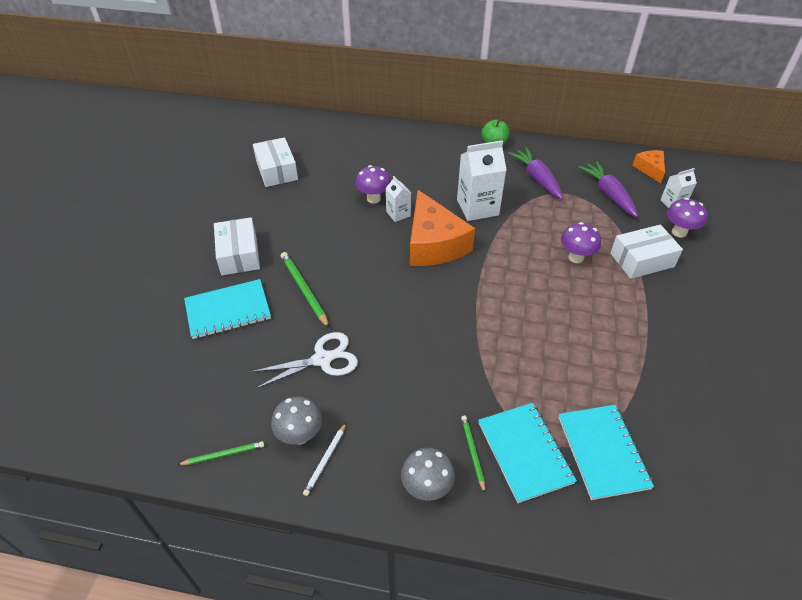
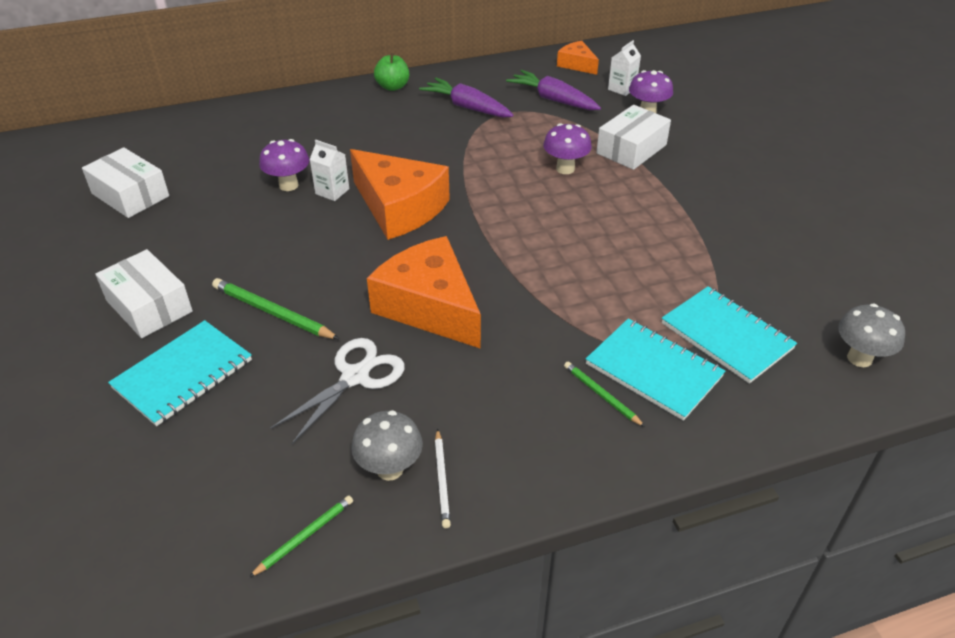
camera: 30 degrees left, 5 degrees down
(402, 329) = (429, 306): none -> orange cheese
(426, 488) = (579, 452): grey mushroom -> grey mushroom (859, 358)
(477, 207) = (422, 155): white carton -> none

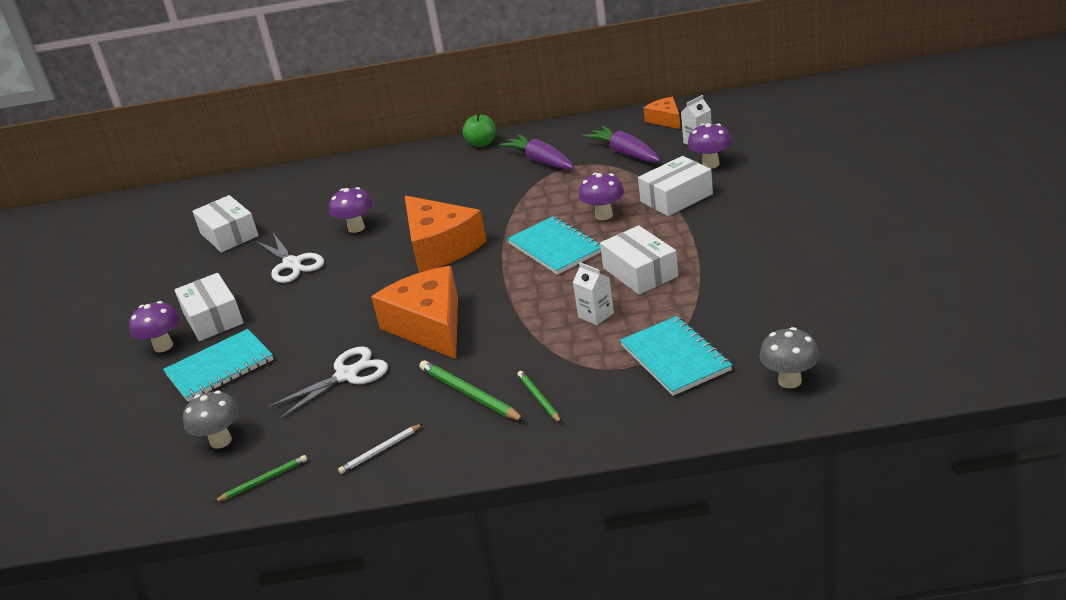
camera: 20 degrees right, 10 degrees down
(94, 347) = (163, 346): none -> purple mushroom
(226, 231) = (292, 264): none -> white scissors
(272, 313) = (303, 326): green pencil -> green pencil (469, 394)
(332, 191) = (390, 233): white carton -> white carton (596, 315)
(390, 469) = (344, 441): grey mushroom -> grey mushroom (220, 441)
(442, 480) = (380, 451): white pencil -> white pencil turned 45 degrees clockwise
(637, 234) = (640, 272): none -> white box
(653, 370) = (594, 382): turquoise notebook -> turquoise notebook (555, 248)

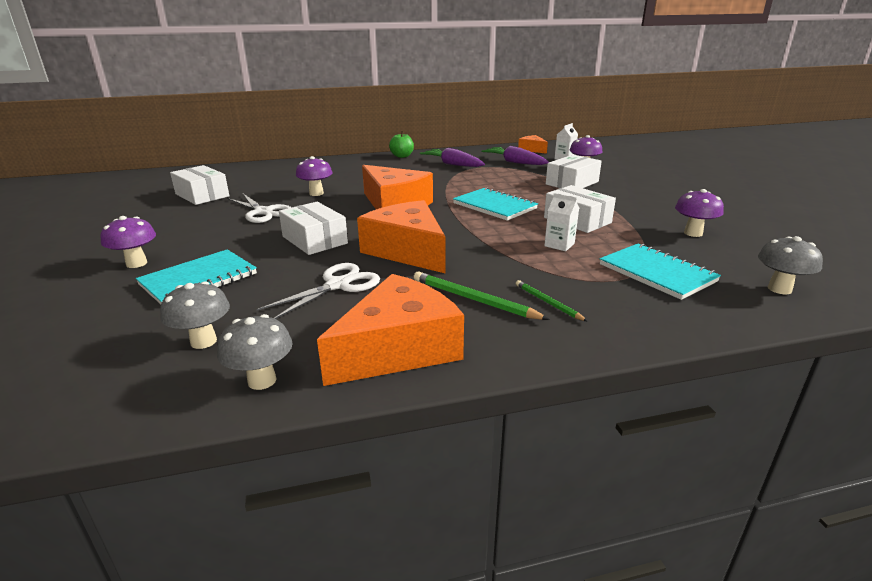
camera: 15 degrees left, 5 degrees down
(213, 318) = (190, 244): white box -> white box (314, 240)
(263, 480) = (262, 380): green pencil -> grey mushroom
(380, 451) = (398, 349): white pencil -> orange cheese
(604, 215) = (522, 190): purple mushroom -> purple mushroom (693, 233)

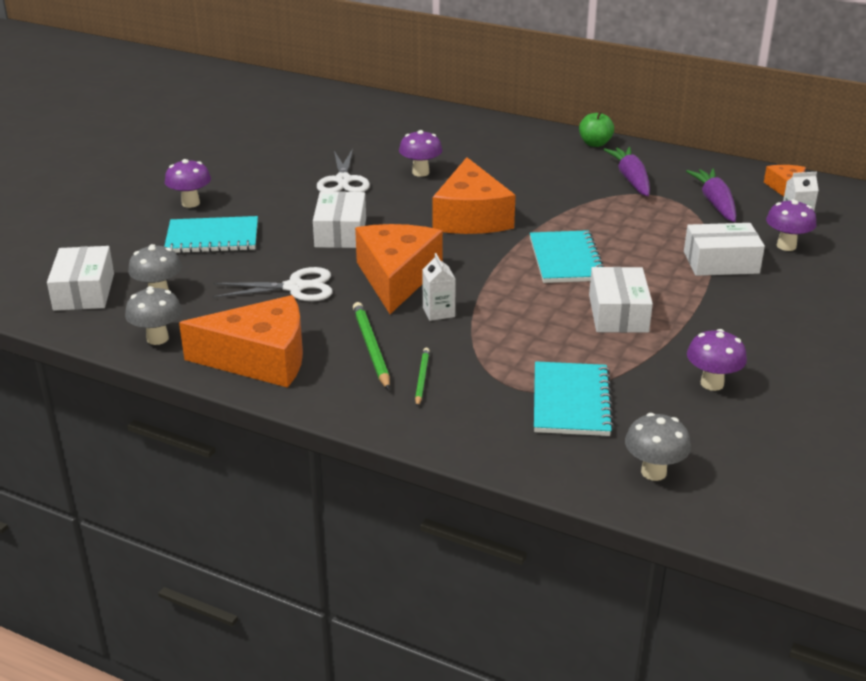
camera: 40 degrees right, 5 degrees up
(202, 195) = (320, 137): white box -> white box (84, 291)
(559, 245) = (541, 332): white carton -> white carton (438, 312)

